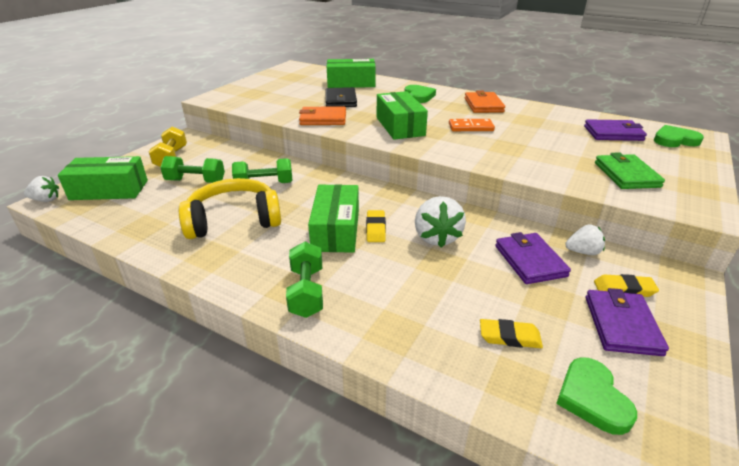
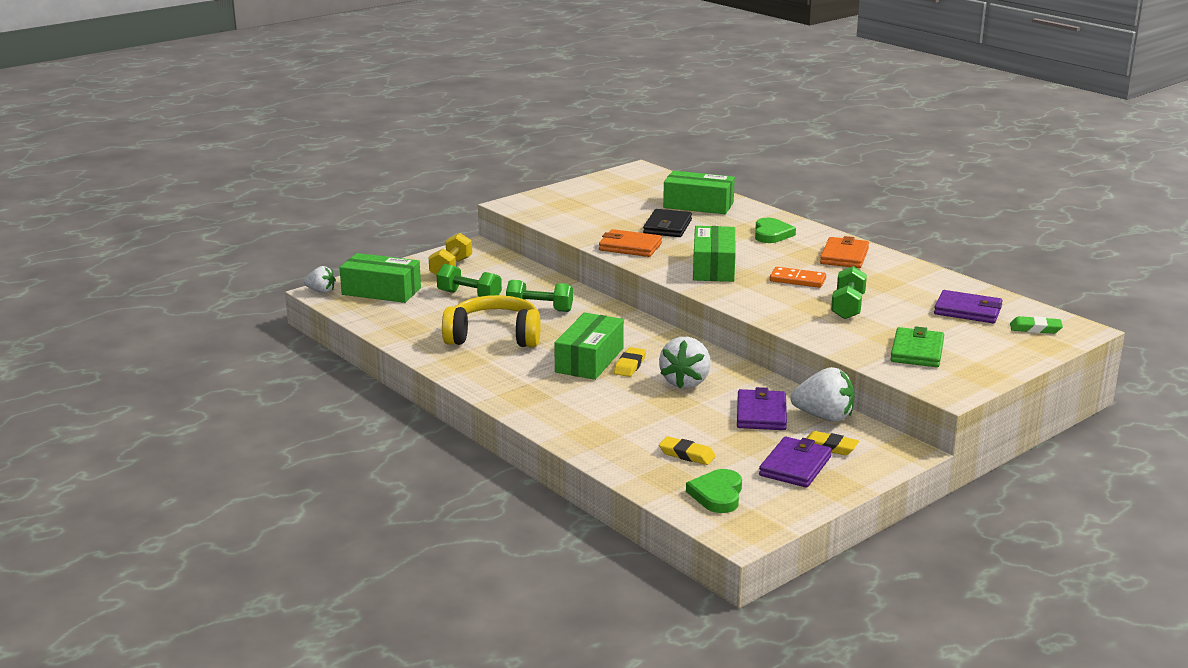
camera: 20 degrees right, 10 degrees down
(306, 292) = (534, 399): green dumbbell -> green dumbbell (848, 307)
(583, 252) = (824, 417): white strawberry -> white strawberry, size x1.66
(674, 140) = (1035, 329): green heart -> green eraser

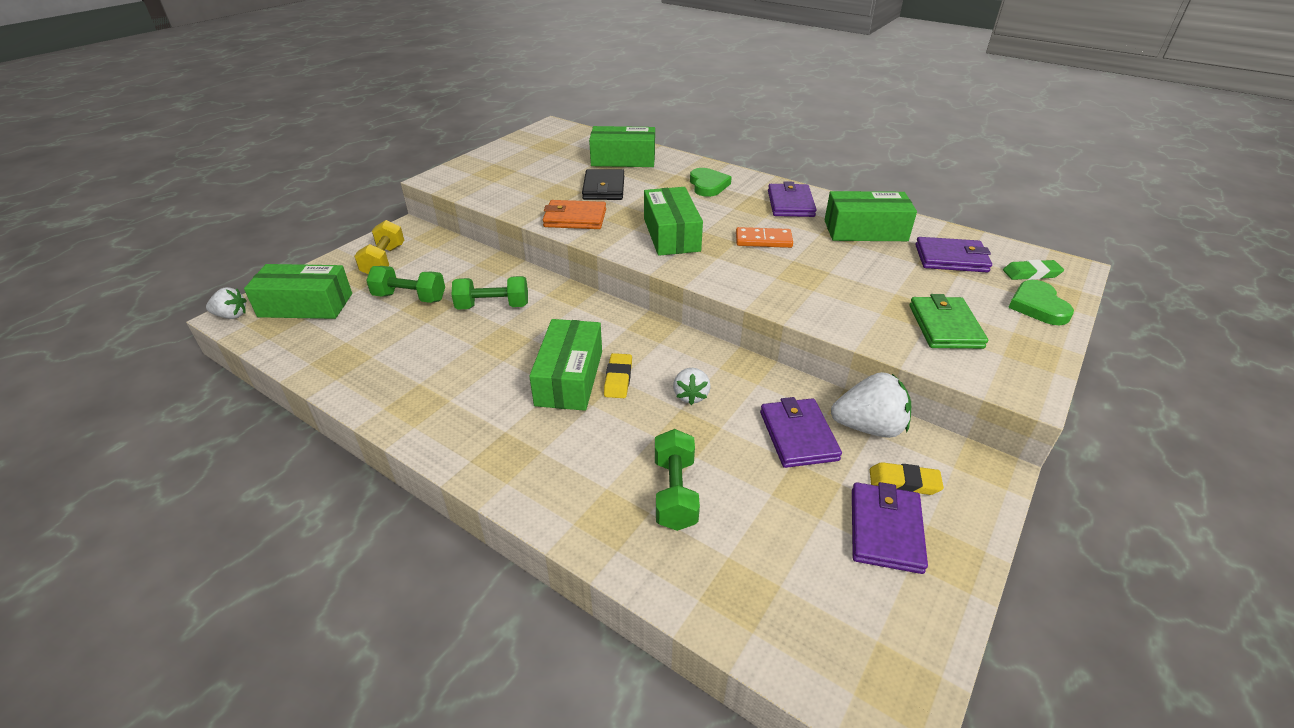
camera: 15 degrees left, 15 degrees up
(494, 336) = (449, 357): yellow headphones -> none
(685, 382) = (691, 395): white strawberry -> white strawberry, size x0.60
(687, 454) = (745, 535): yellow eraser -> none
(717, 494) = (820, 619): green heart -> green heart (1037, 306)
(844, 256) = (790, 204): orange wallet -> purple wallet
(848, 307) = (834, 270): green dumbbell -> green dumbbell (675, 493)
(902, 283) = (865, 230): none -> green box

